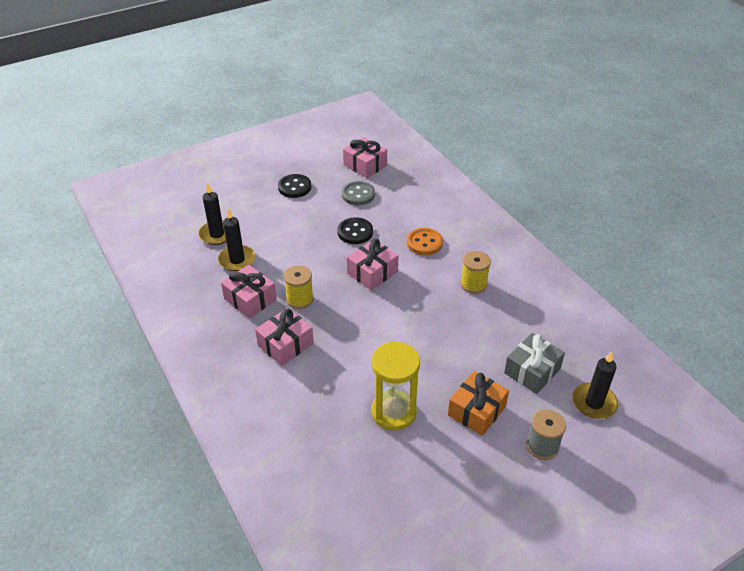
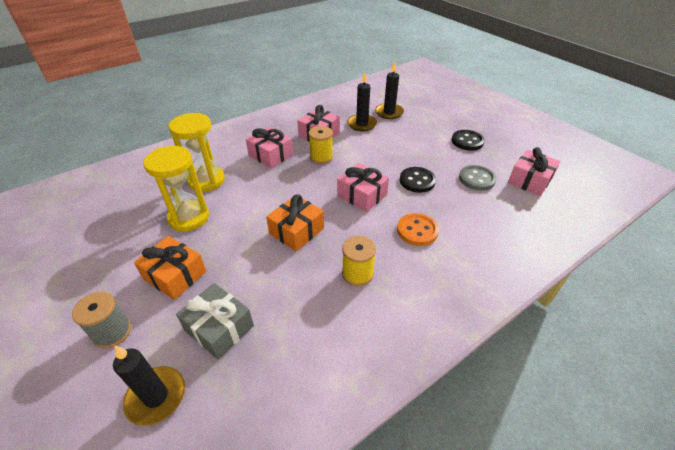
camera: 85 degrees right, 0 degrees up
(327, 404) = (206, 180): none -> yellow hourglass
(420, 322) = (296, 231): none -> orange gift

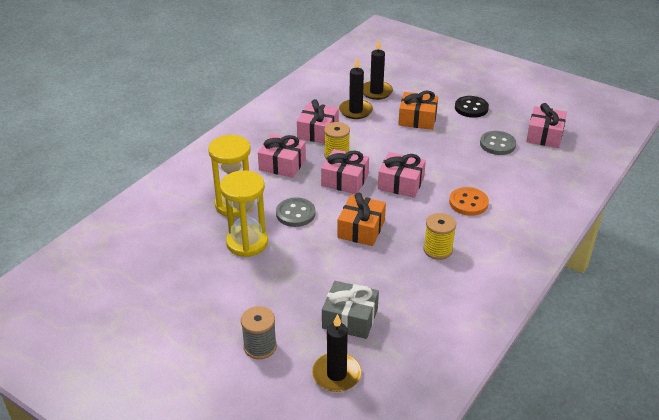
camera: 20 degrees left, 5 degrees down
(175, 275) = (277, 292): orange gift -> orange gift (417, 119)
(249, 201) = (295, 214): none -> grey button
(313, 180) = (345, 180): none -> pink gift
(417, 181) = (444, 158): black button -> none

